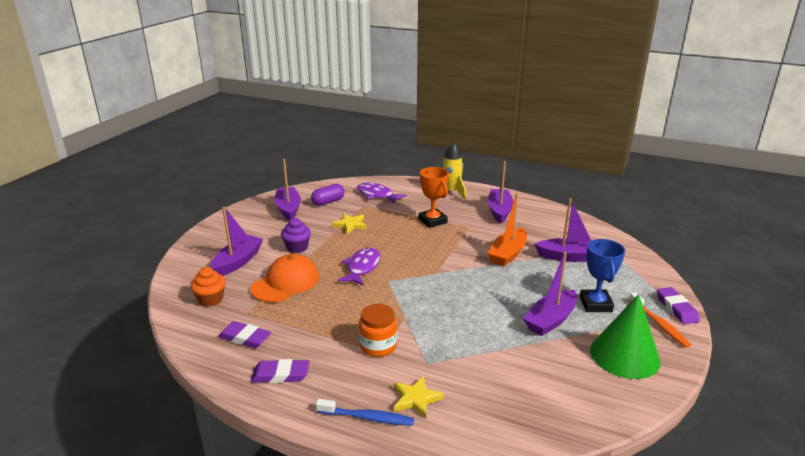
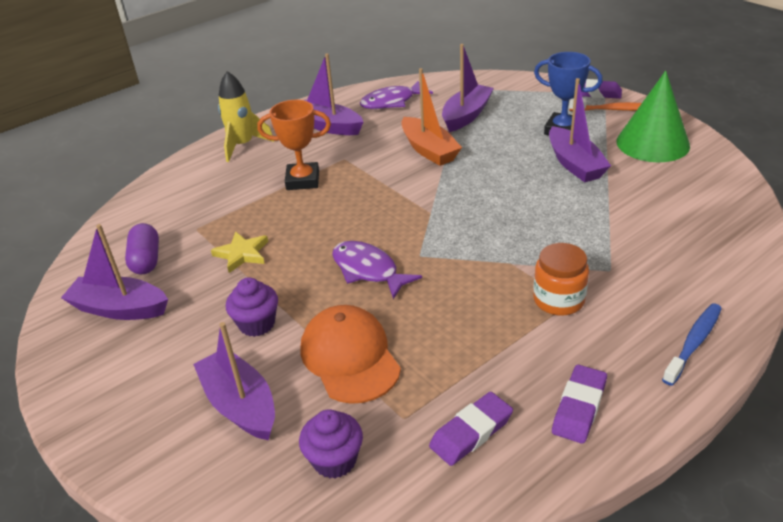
camera: 60 degrees left, 10 degrees up
(211, 299) = (334, 460): orange cupcake -> purple cupcake
(377, 195) = (179, 208): purple fish -> purple fish (391, 102)
(416, 399) = (672, 295): yellow star -> none

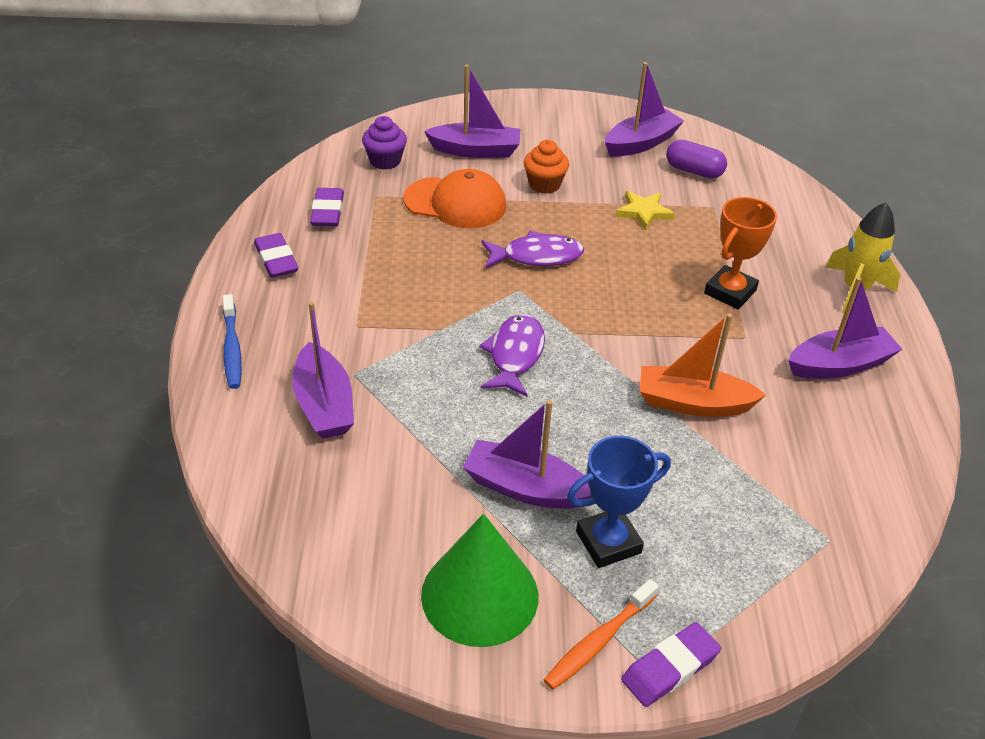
camera: 125 degrees right, 5 degrees up
(257, 324) = (544, 184): purple cupcake -> orange cupcake
(391, 102) = (857, 449): purple fish -> purple fish (515, 355)
(466, 115) = (745, 487): purple boat -> purple boat (324, 404)
(558, 300) = (367, 321): orange jar -> none

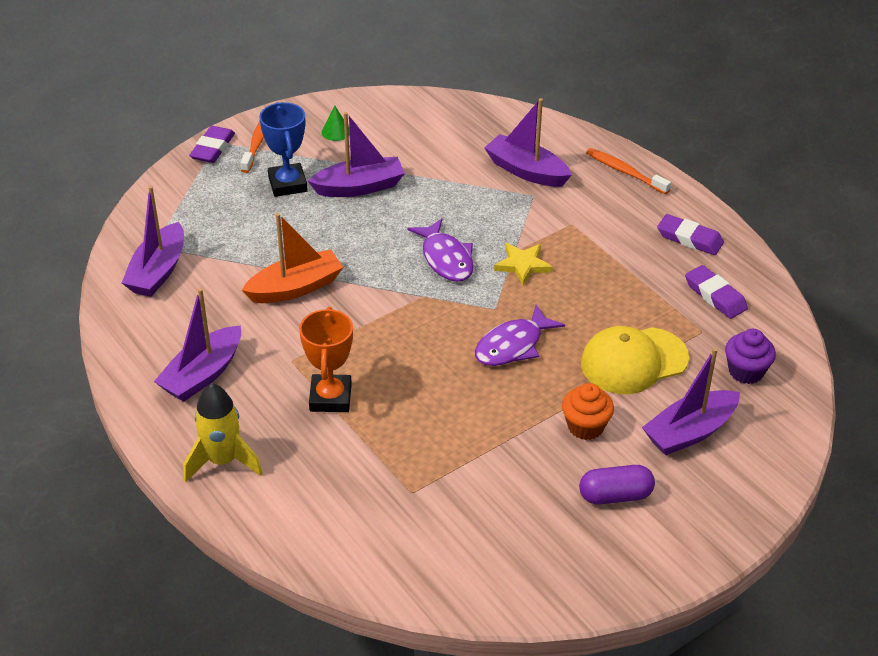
camera: 145 degrees right, 0 degrees up
(232, 348) = (625, 172): blue toothbrush -> orange toothbrush
(455, 203) = (633, 361): orange cap -> yellow cap
(480, 595) = (336, 132): green cone -> green cone, size x0.40
(608, 542) = (287, 184): blue trophy -> blue trophy turned 45 degrees counterclockwise
(641, 143) = (552, 544): purple boat -> purple boat (158, 271)
(643, 212) = (469, 445): yellow star -> yellow star (523, 265)
(694, 171) = (467, 533): purple capsule -> purple capsule (615, 495)

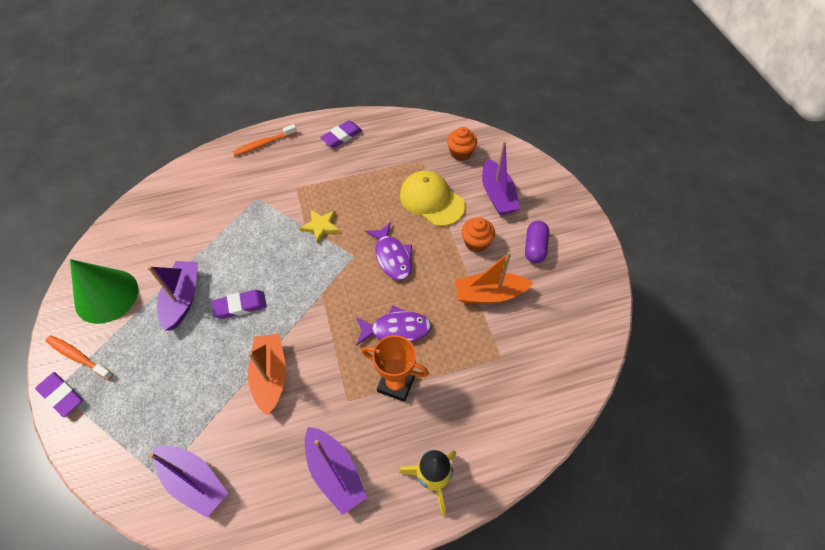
camera: 70 degrees left, 15 degrees up
(287, 184) = (147, 348): blue trophy -> none
(336, 132) = (106, 296): green cone -> green cone, size x2.50
(446, 259) = (291, 268): purple fish -> purple fish (396, 329)
(505, 460) = (489, 294): none -> orange boat
(526, 171) = (230, 193): purple boat -> none
(633, 361) = (431, 200): yellow cap -> yellow cap turned 135 degrees clockwise
(715, 296) = (395, 143): purple eraser -> purple eraser (240, 306)
(746, 371) = (460, 153): purple cupcake -> orange cupcake

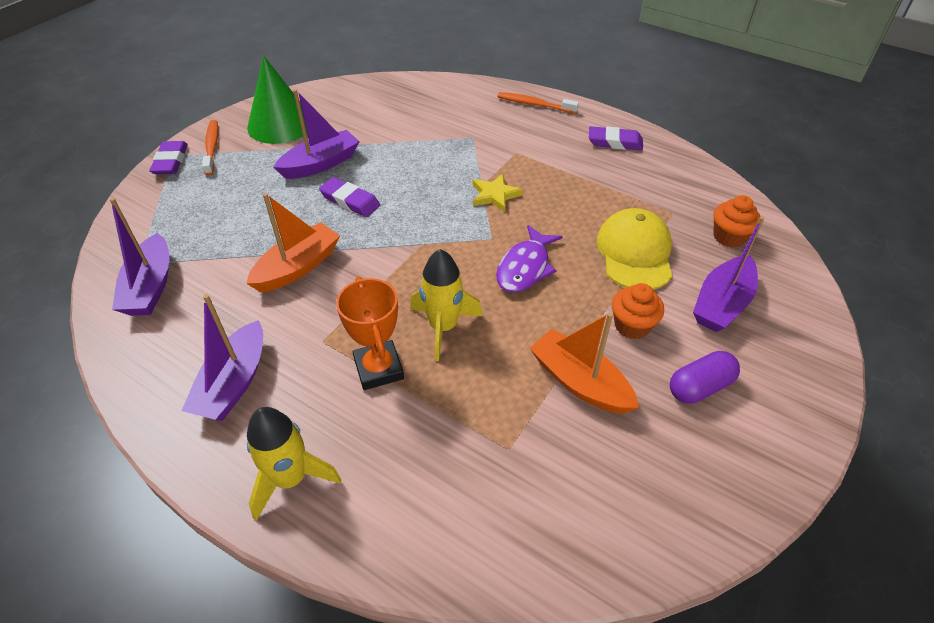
camera: 50 degrees right, 10 degrees down
(396, 329) = (443, 327): purple fish -> yellow rocket

